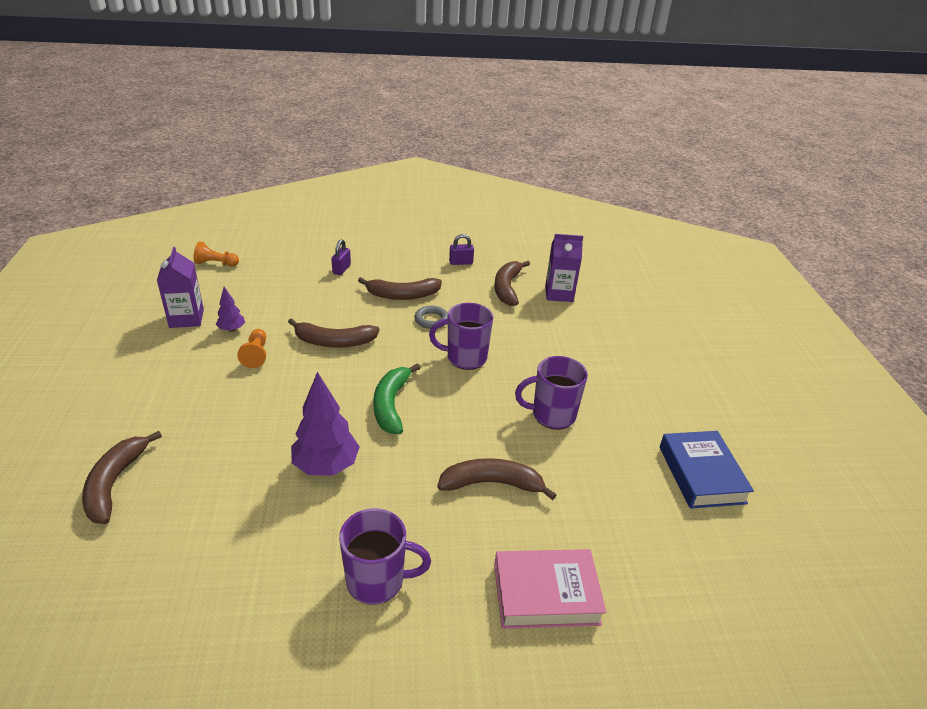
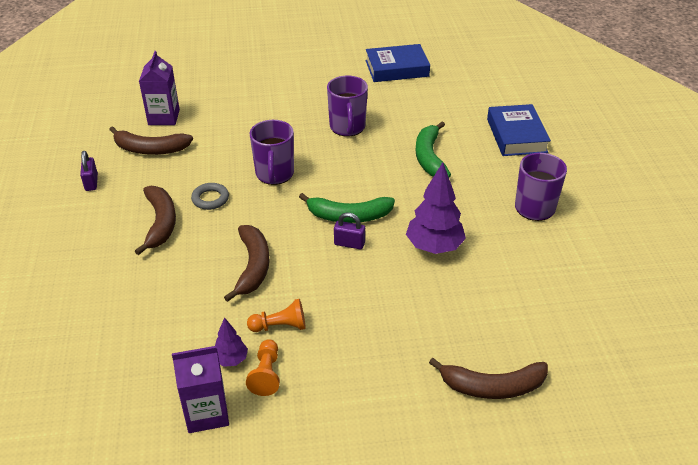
camera: 90 degrees left, 5 degrees up
(216, 264) = (60, 419): orange pawn -> orange pawn (266, 374)
(341, 269) = (95, 281): purple padlock -> purple padlock (349, 244)
(492, 483) = (429, 157): brown banana -> green banana
(546, 594) = (516, 135): pink book -> blue book

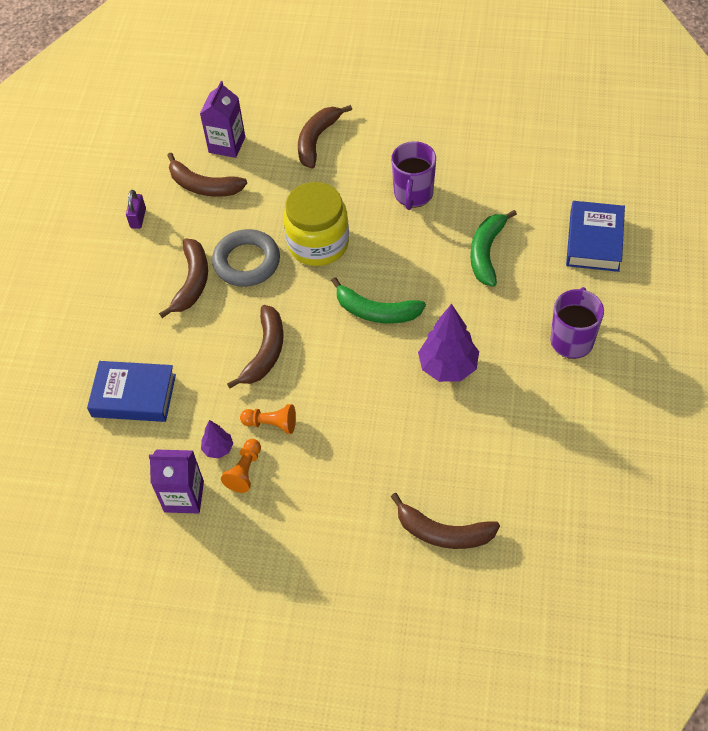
camera: 20 degrees right, 15 degrees up
(210, 199) = (246, 262): grey ring -> grey ring, size x1.78
(246, 103) = (317, 140): none -> brown banana
(274, 174) = (318, 243): purple mug -> yellow jar
(349, 244) = (365, 345): purple padlock -> none
(397, 68) = (497, 118): blue book -> blue book (134, 395)

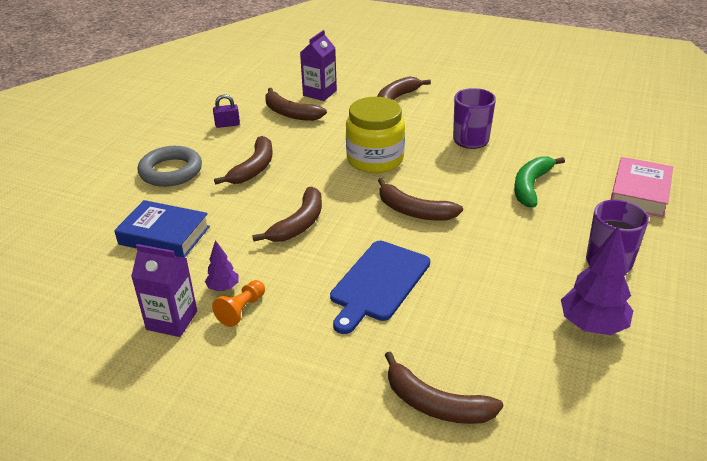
camera: 10 degrees right, 20 degrees down
(138, 218) = (227, 124): purple padlock -> purple padlock turned 60 degrees clockwise
(246, 262) = (307, 162): grey ring -> grey ring (171, 171)
(271, 424) = (283, 277): orange pawn -> none
(363, 412) = (378, 283): none -> blue cutting board
(376, 311) = (414, 211): green banana -> brown banana
(448, 367) = (474, 262): purple tree -> purple tree (592, 326)
(594, 241) = (639, 192): blue book -> pink book

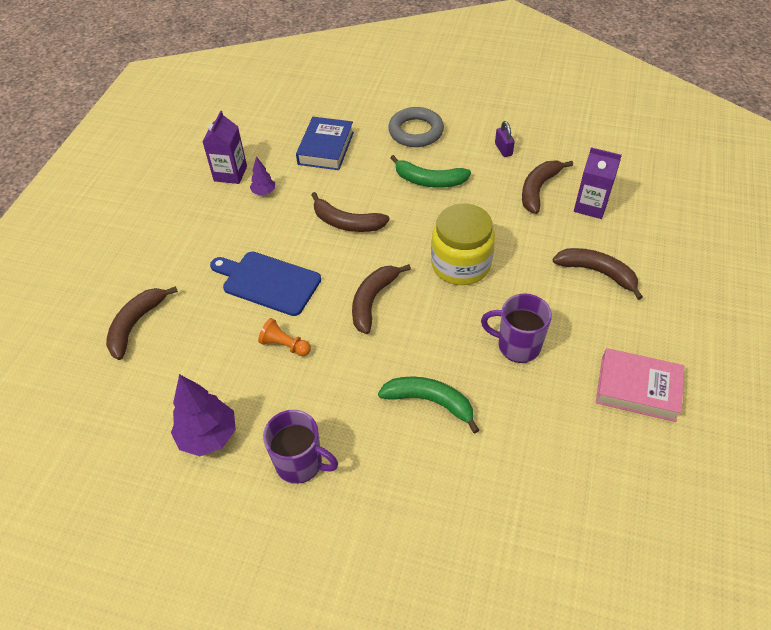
camera: 85 degrees right, 15 degrees up
(241, 310) = (239, 206): orange pawn -> orange pawn (285, 345)
(254, 168) = (429, 180): brown banana -> green banana
(639, 192) = (432, 516): pink book -> pink book (637, 389)

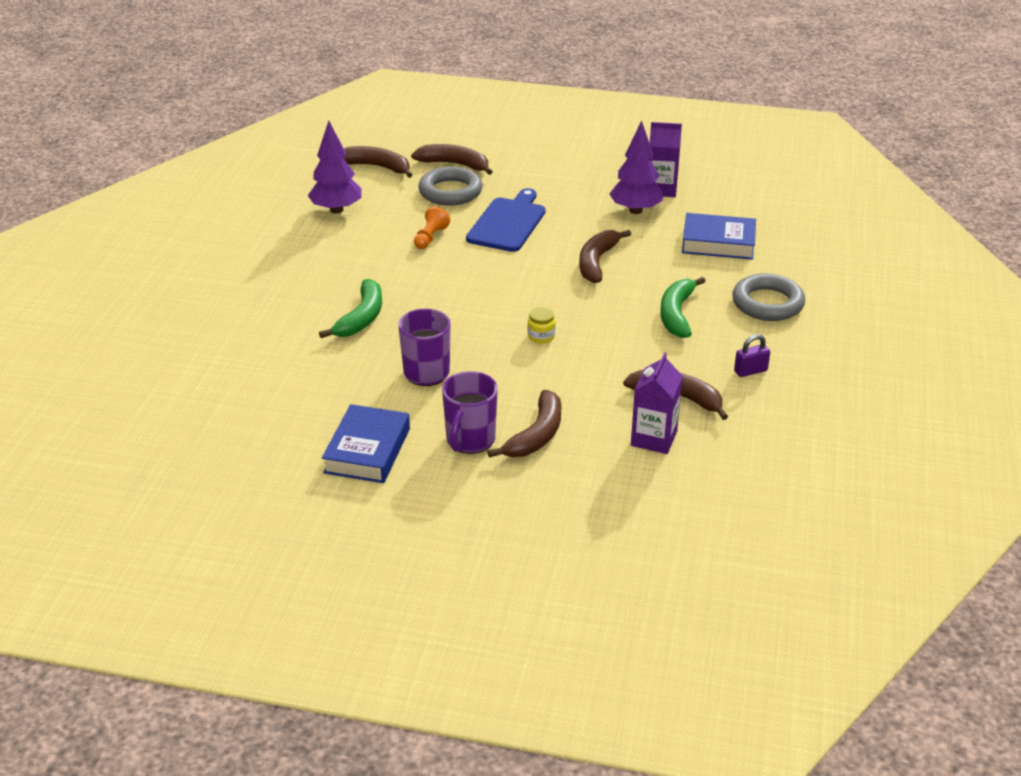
camera: 85 degrees right, 15 degrees down
(194, 328) = (450, 192): none -> grey ring
(264, 192) = (635, 210): purple tree -> purple tree, size x1.92
(300, 463) = (305, 254): purple mug -> purple mug (470, 440)
(373, 300) = (486, 282): brown banana -> brown banana (377, 167)
(460, 264) = (541, 336): yellow jar -> yellow jar, size x0.40
(637, 389) = (367, 450): pink book -> blue book

